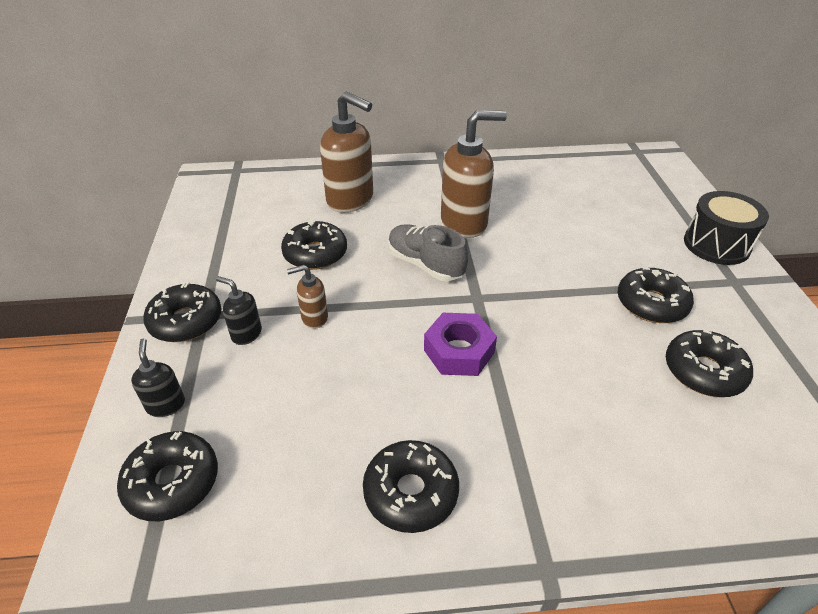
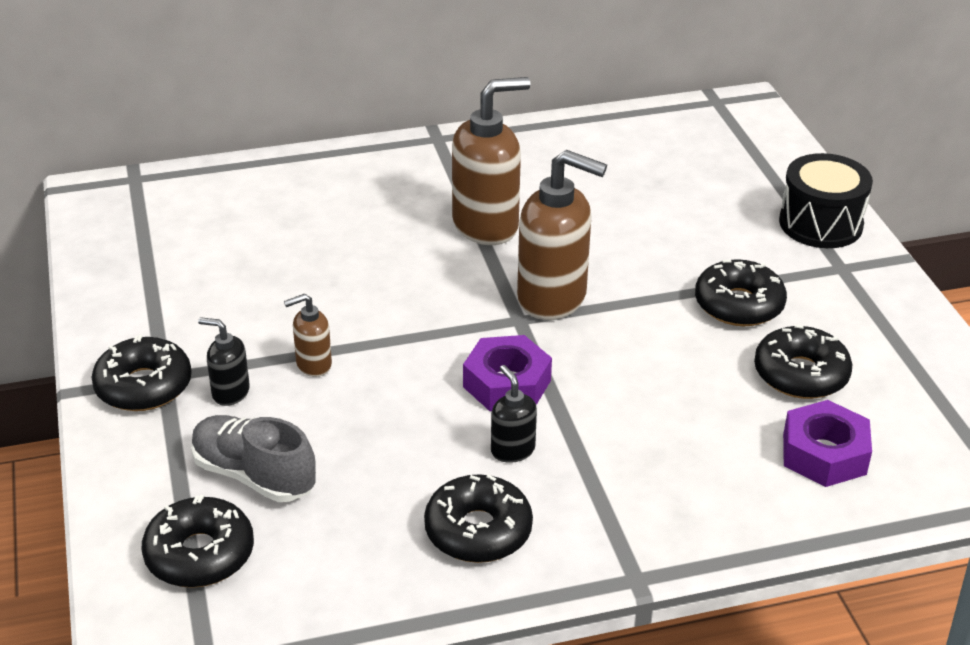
camera: 10 degrees left, 5 degrees down
(166, 405) = (158, 480): black soap dispenser -> black soap dispenser (512, 450)
(315, 253) = (290, 285): black donut -> none
(351, 200) = (319, 208): brown soap dispenser -> brown soap dispenser (553, 298)
(425, 264) = (443, 285): grey shoe -> grey shoe (254, 475)
(727, 453) = (824, 454): none -> purple nut

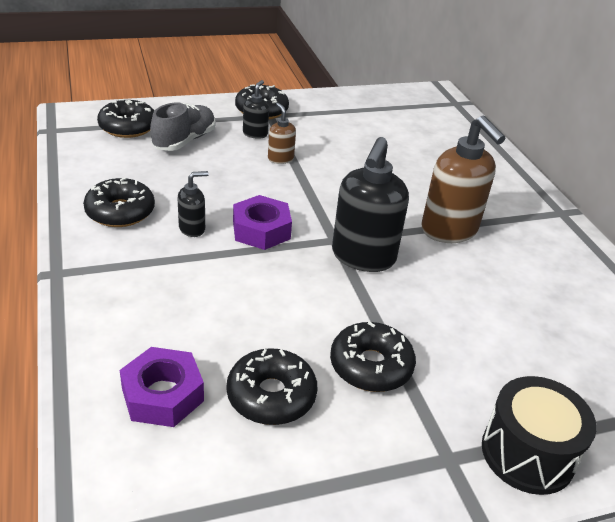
camera: 85 degrees right, 0 degrees up
(553, 298) = (363, 257): brown soap dispenser -> black soap dispenser

